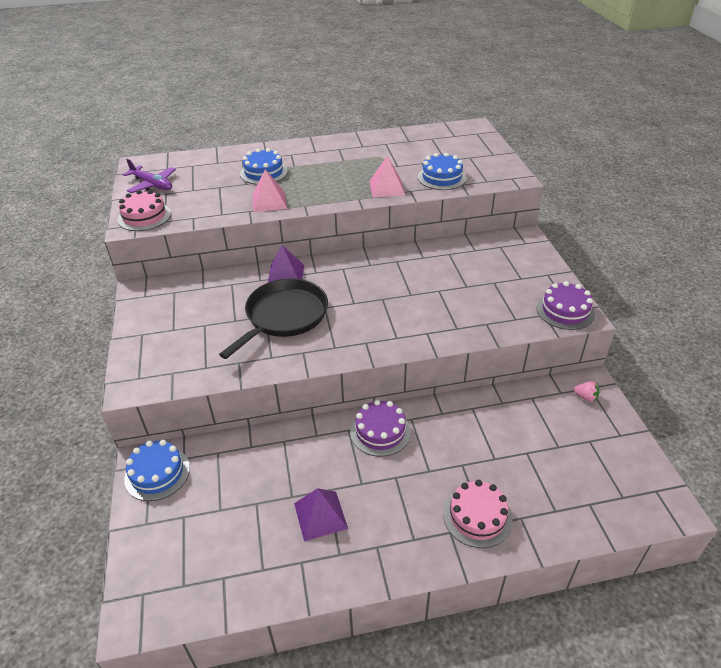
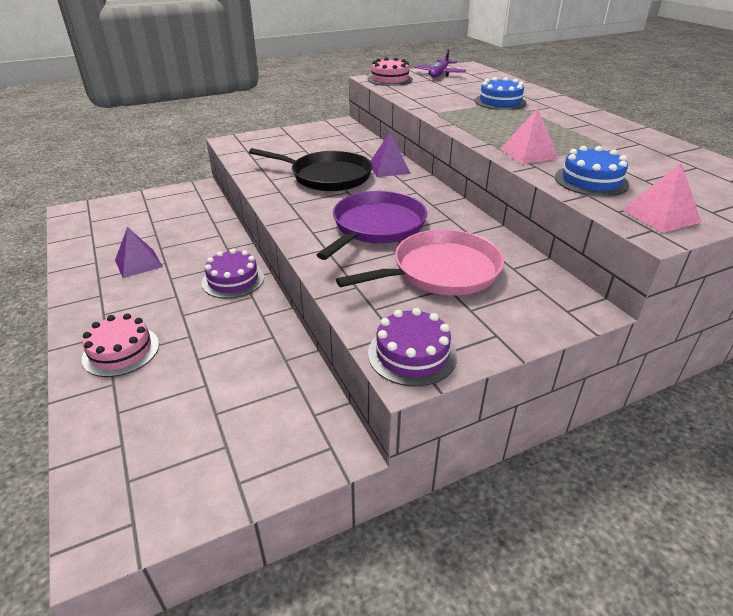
camera: 75 degrees right, 5 degrees down
(157, 473) = (188, 194): blue cake -> none
(269, 201) = (448, 110): pink pyramid -> pink pyramid (661, 216)
(399, 300) = (376, 227): none -> purple pan
(473, 281) = (441, 271): none -> pink pan
(585, 397) = (309, 442): pink strawberry -> none

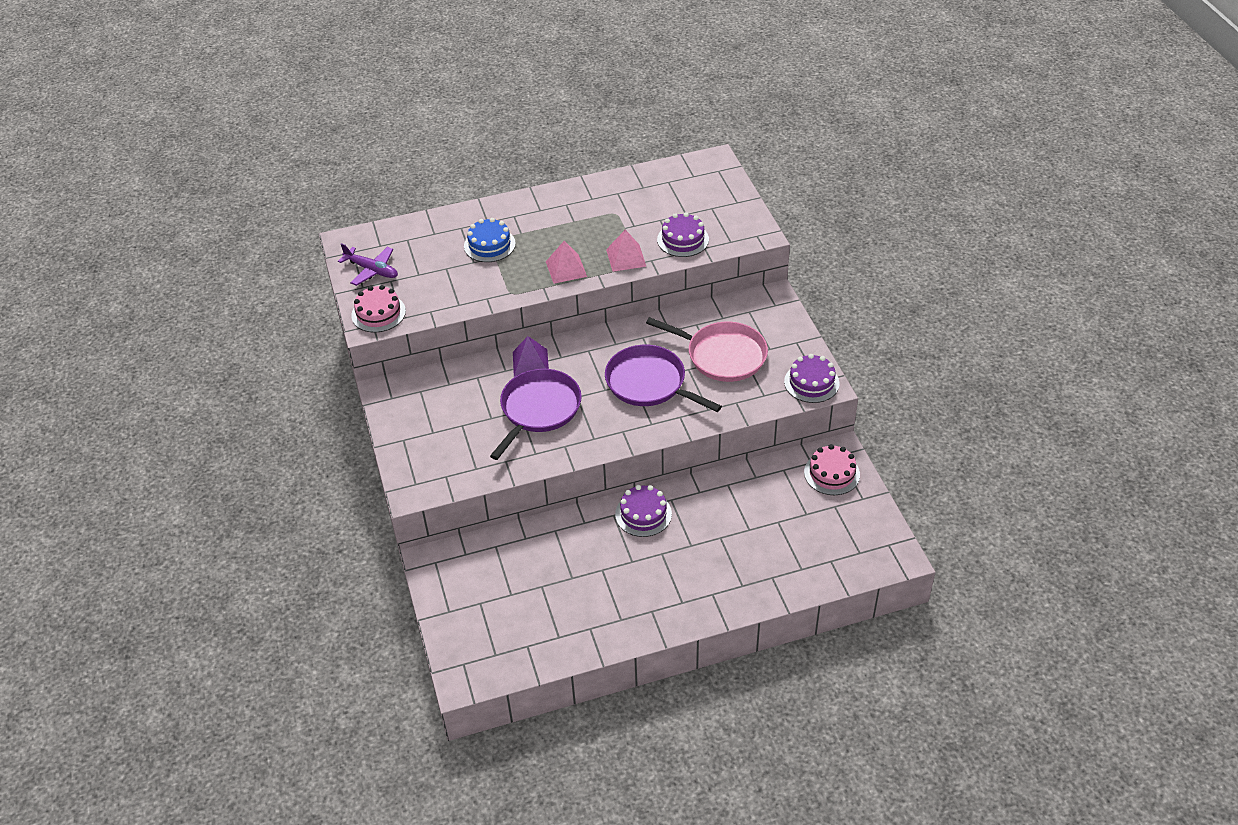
camera: 80 degrees left, 10 degrees up
(121, 351) = (735, 579): pink cake -> pink cake (832, 473)
(138, 263) = (599, 591): purple pyramid -> none
(327, 176) = (538, 410): black pan -> purple pan
(441, 271) = (722, 355): pink pan -> pink pan turned 135 degrees clockwise
(591, 181) = (683, 239): blue cake -> purple cake
(661, 216) = (740, 225): pink pyramid -> pink pyramid (566, 269)

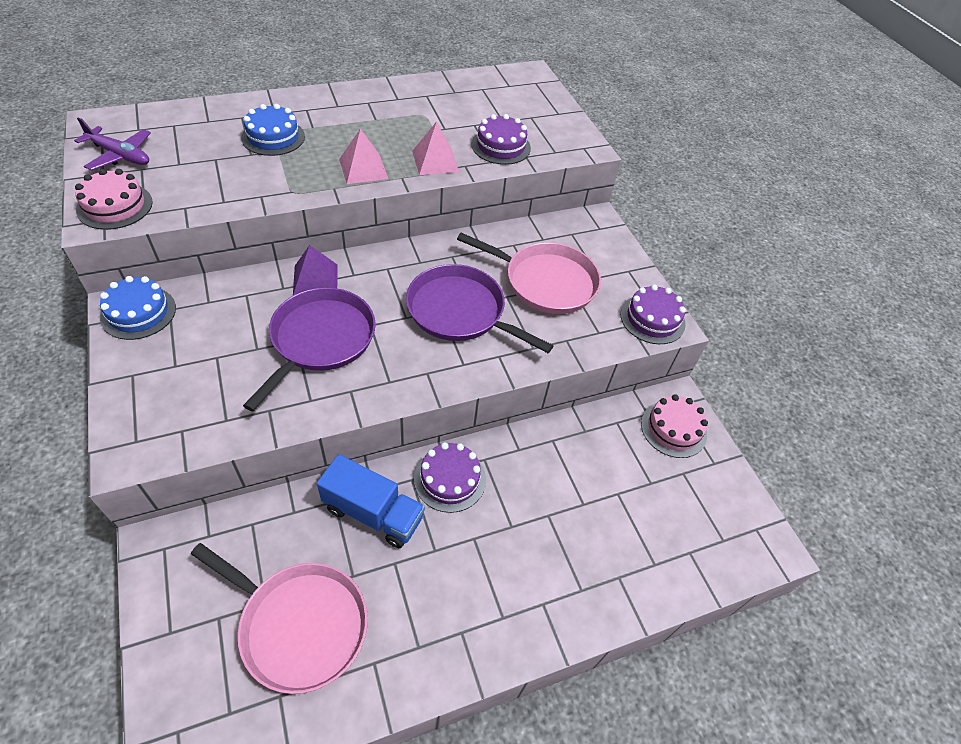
camera: 10 degrees left, 5 degrees up
(398, 394) = (138, 312): none -> blue cake
(536, 606) = (298, 624): none -> pink pan
(585, 538) = (373, 513): none -> blue truck

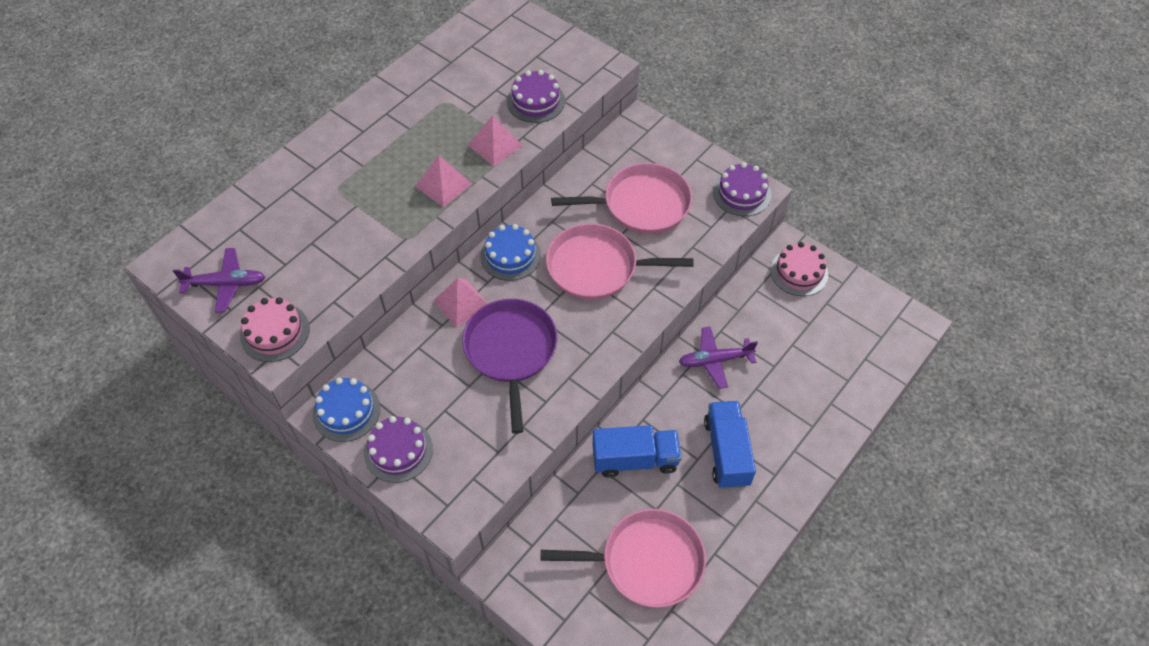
camera: 25 degrees left, 5 degrees up
(273, 137) = (339, 194): blue cake -> blue cake (510, 255)
(315, 280) = (461, 303): purple pyramid -> pink pyramid
(450, 479) = (669, 403): purple cake -> purple cake (398, 450)
(460, 312) = (597, 267): purple pan -> pink pan
(469, 561) = (726, 452): none -> blue truck
(526, 464) = (715, 360): none -> purple plane

